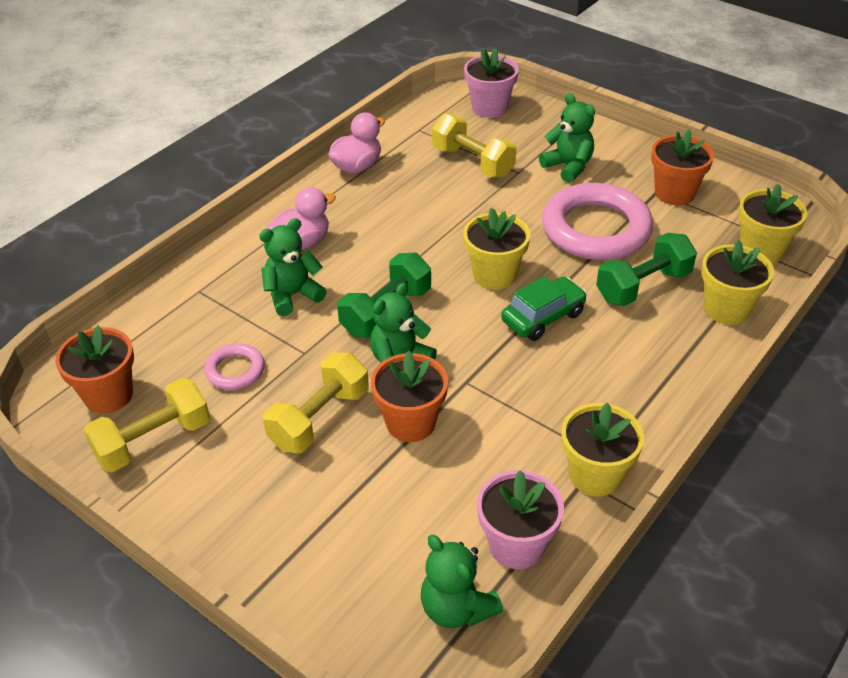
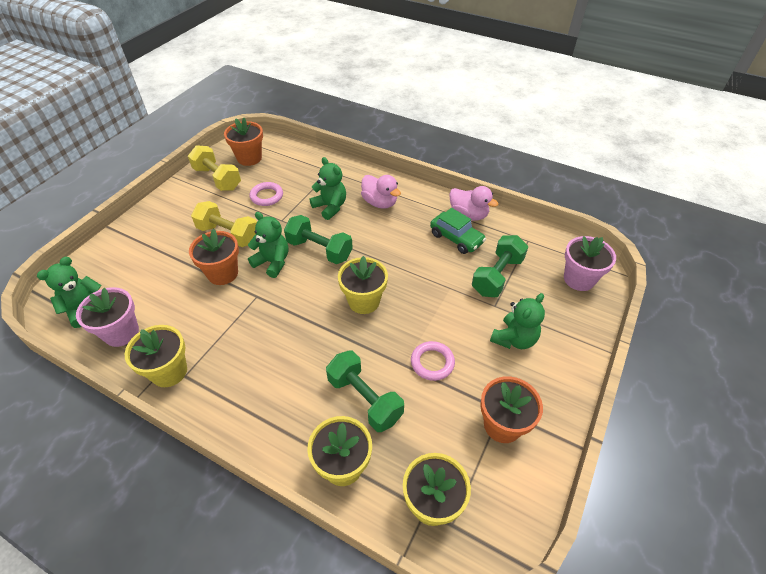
camera: 80 degrees right, 5 degrees up
(472, 162) = (497, 276): yellow dumbbell -> green dumbbell
(543, 317) = (321, 333): green car -> green car (456, 238)
(596, 229) = (432, 362): pink ring -> pink ring, size x0.47

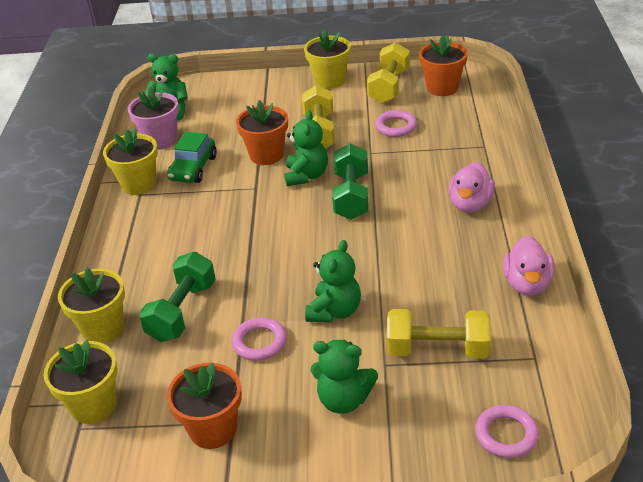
camera: 65 degrees right, 10 degrees down
(330, 207) = (424, 173): green teddy bear -> green teddy bear (334, 311)
(364, 301) = (305, 258): yellow flower pot -> yellow flower pot (329, 81)
(456, 238) = (471, 289): green car -> green car (193, 168)
(497, 276) = (437, 349): green dumbbell -> yellow dumbbell
(579, 279) = (506, 435): pink flower pot -> pink ring

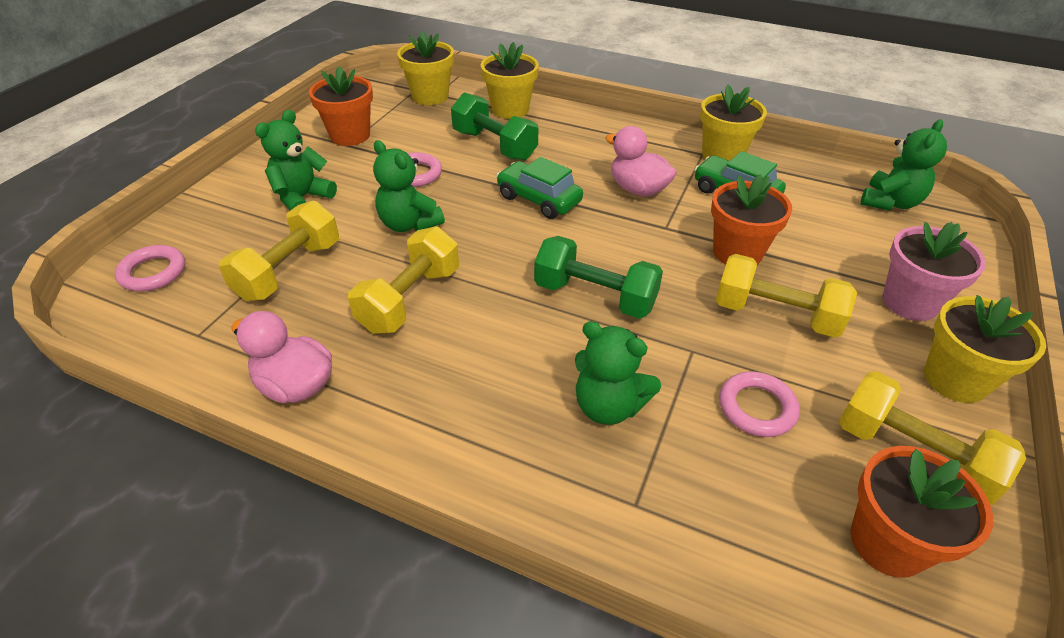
camera: 110 degrees right, 5 degrees up
(160, 140) = (814, 183): pink flower pot -> pink flower pot (910, 302)
(256, 255) = (539, 199): none -> green car
(306, 176) = (667, 272): green teddy bear -> green teddy bear (608, 406)
(416, 271) = (410, 299): none -> yellow dumbbell
(470, 204) = (491, 406): pink duck -> pink duck (638, 189)

